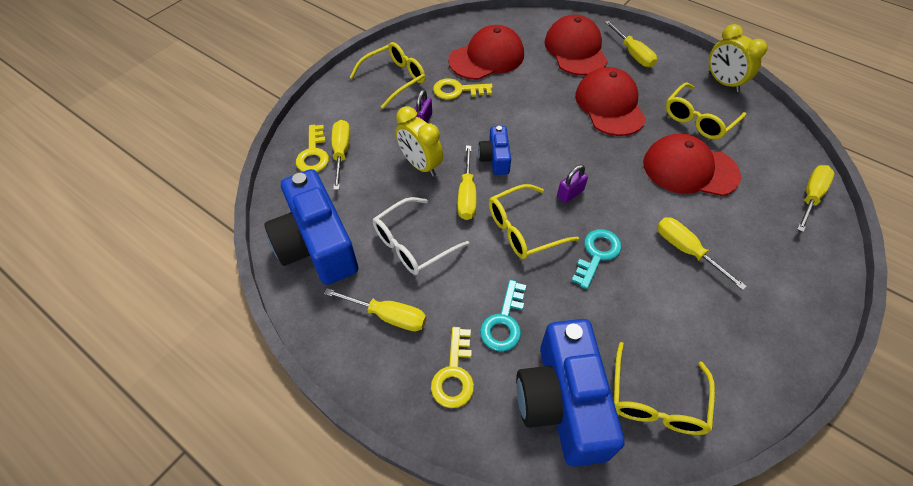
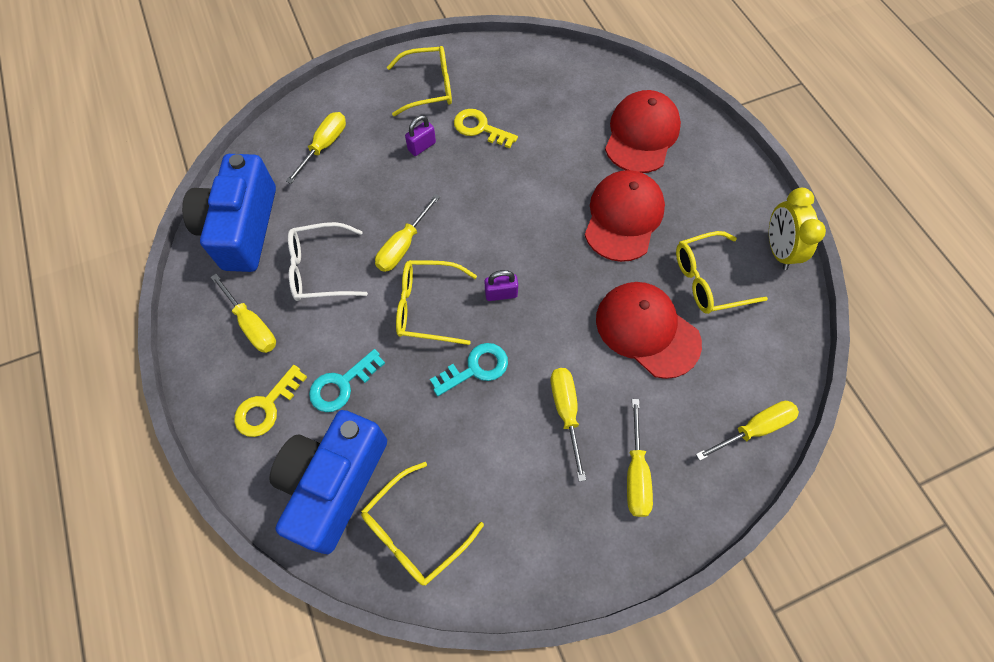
camera: 30 degrees right, 10 degrees up
(313, 154) = (300, 136): yellow key -> none
(420, 165) = (384, 193): yellow clock -> none
(487, 57) = (539, 103): red cap -> none
(495, 158) = (459, 220): blue camera -> none
(633, 54) = (702, 168): yellow screwdriver -> yellow screwdriver (636, 473)

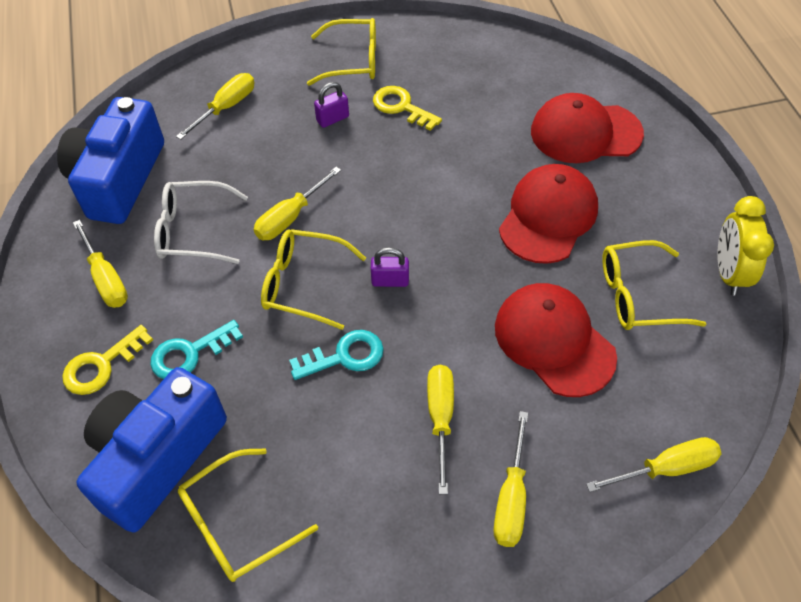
camera: 10 degrees right, 10 degrees down
(641, 135) = (585, 133): red cap -> red cap turned 120 degrees counterclockwise

